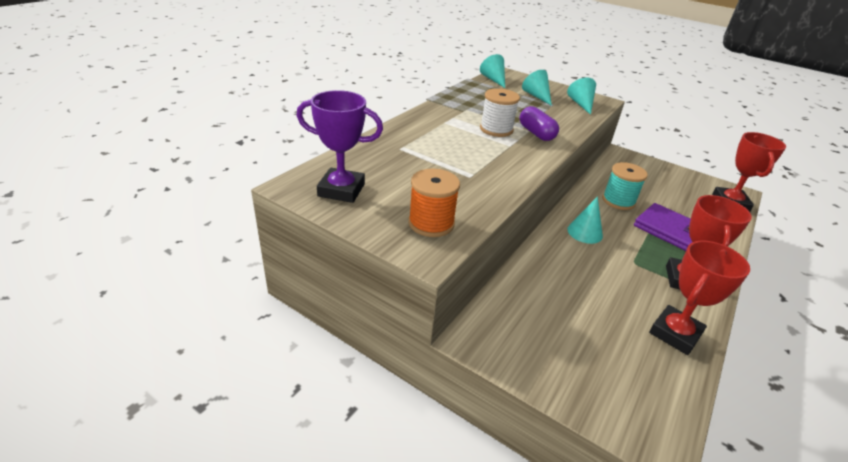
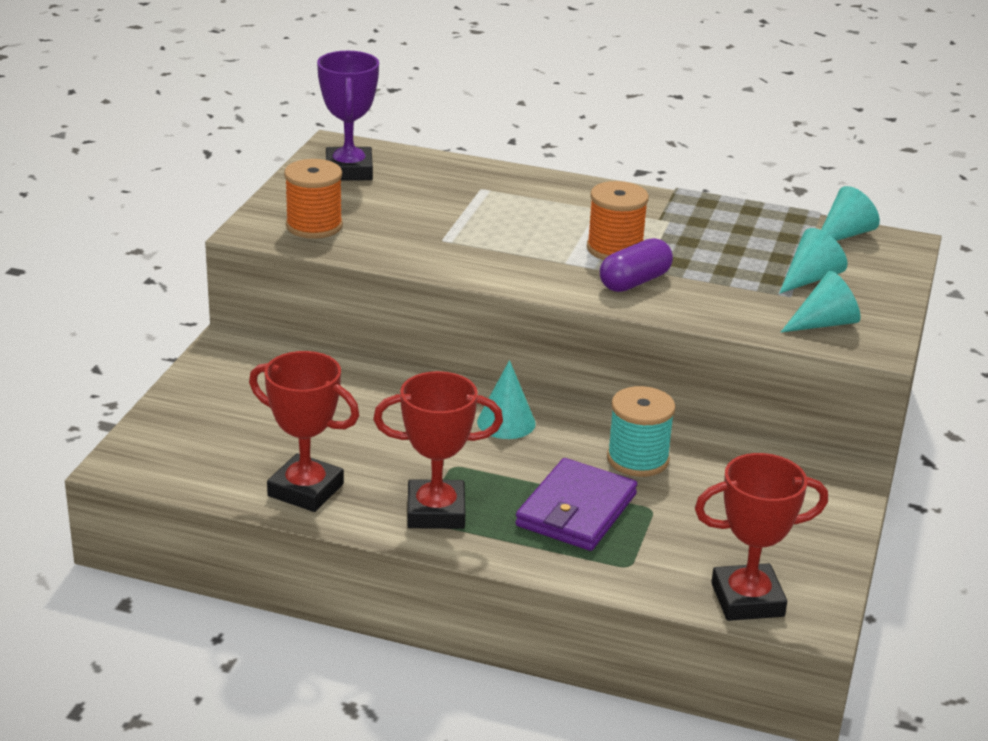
camera: 75 degrees right, 5 degrees down
(496, 129) = (615, 249): white spool -> orange spool

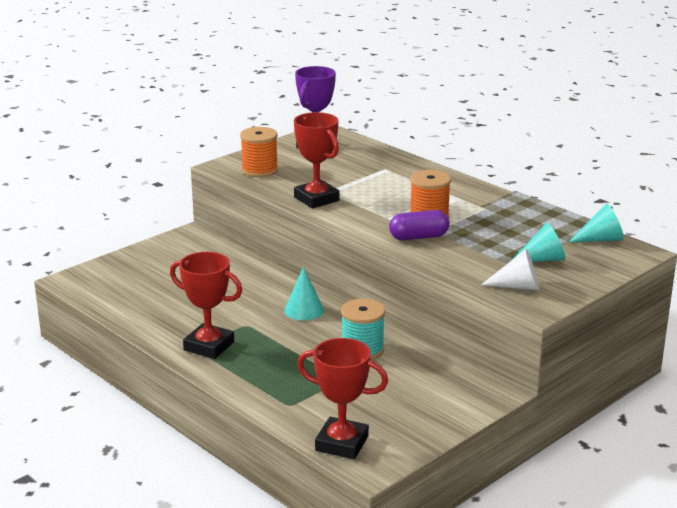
camera: 30 degrees right, 5 degrees down
(305, 490) = (150, 316): red trophy -> red trophy (316, 199)
(576, 510) = (292, 367): purple wallet -> none
(824, 323) = (518, 286): turquoise cone -> white cone

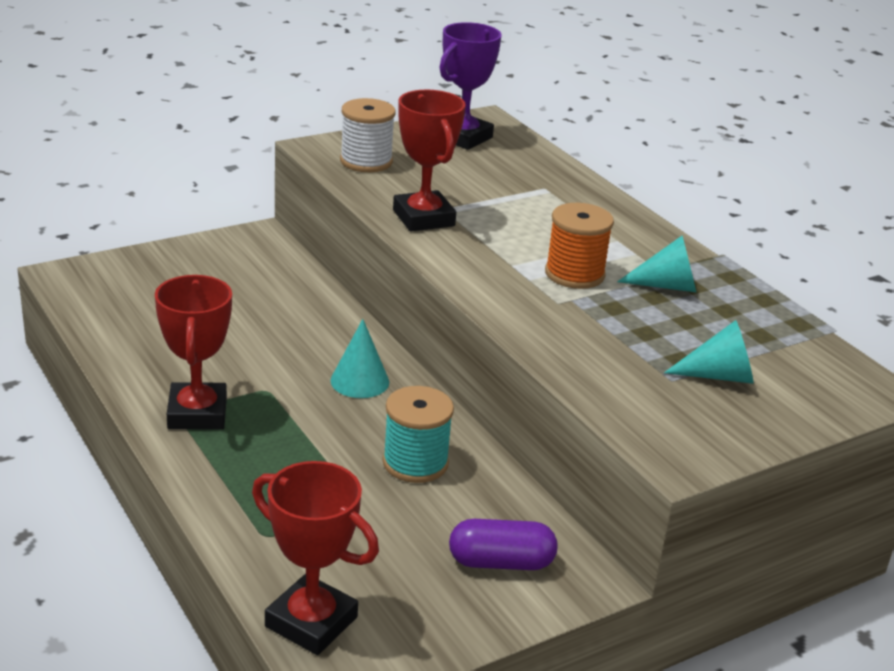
camera: 10 degrees right, 5 degrees up
(209, 346) = (197, 413): red trophy -> red trophy turned 45 degrees clockwise
(259, 170) = (366, 161): orange spool -> white spool
(419, 237) = (544, 304): purple capsule -> purple capsule (501, 562)
(518, 286) = (661, 416): white cone -> none
(601, 239) = (825, 358): turquoise cone -> turquoise cone (667, 286)

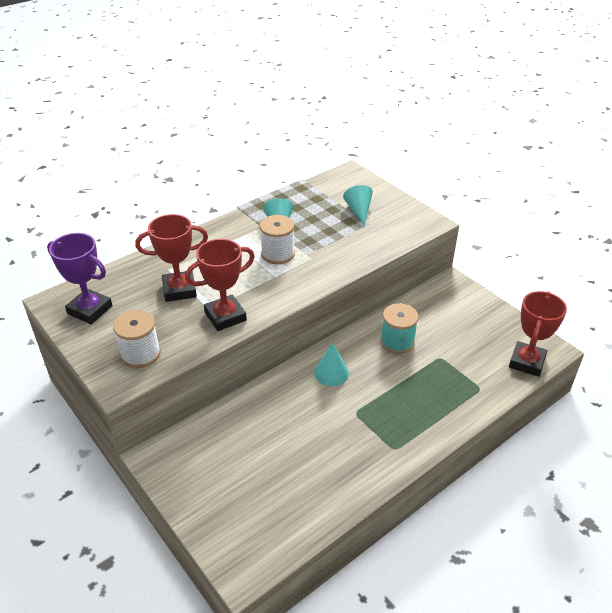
camera: 95 degrees left, 10 degrees up
(197, 413) = (392, 440): red trophy -> red trophy (179, 290)
(501, 562) = (455, 307): purple capsule -> none
(574, 274) = (278, 254): orange spool -> white spool

